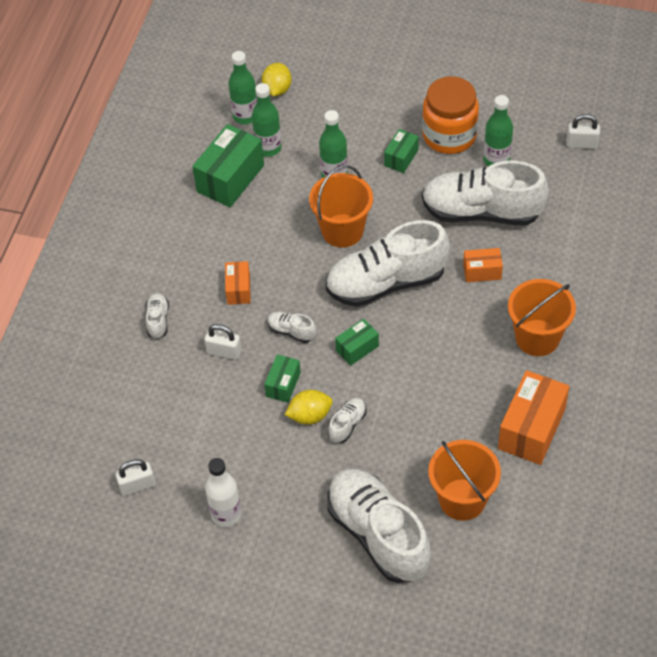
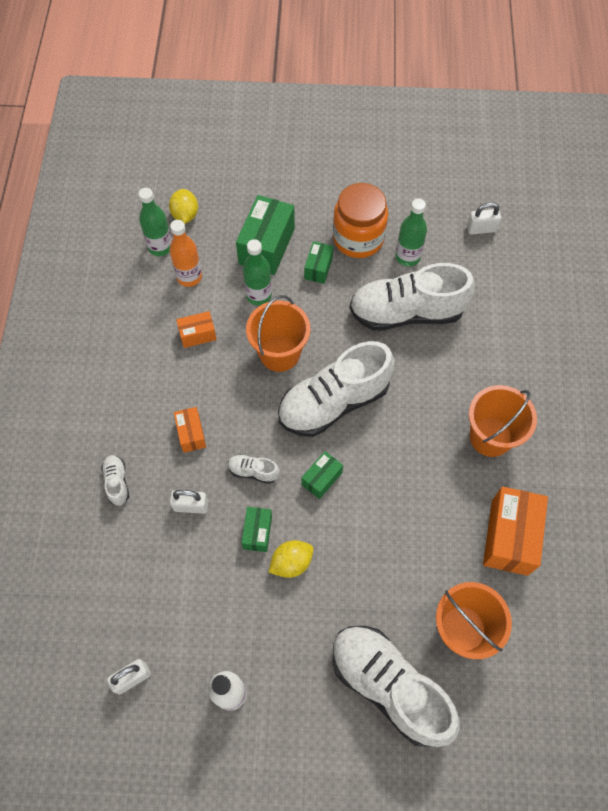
camera: 15 degrees left, 10 degrees up
(230, 178) = (159, 315): green box -> green box (267, 246)
(268, 148) = (189, 277): green bottle -> orange bottle
(347, 424) = (331, 566): white shoe -> none
(482, 271) = (422, 375): orange box -> orange box (197, 335)

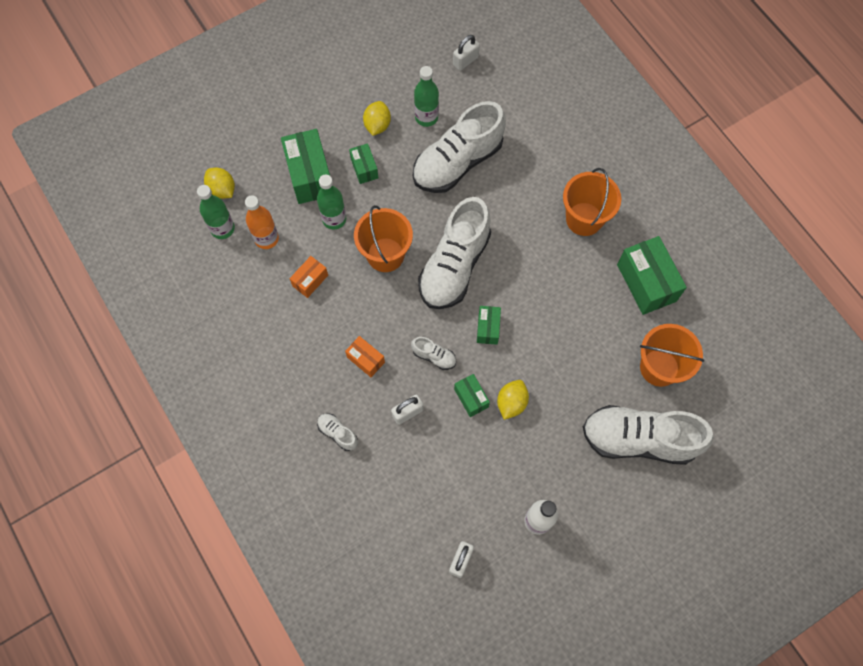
camera: 35 degrees left, 5 degrees up
(253, 471) = (434, 356): white shoe -> white shoe turned 135 degrees counterclockwise
(358, 238) = (377, 125): orange jar -> yellow lemon
(509, 537) = (646, 283): orange box -> green box

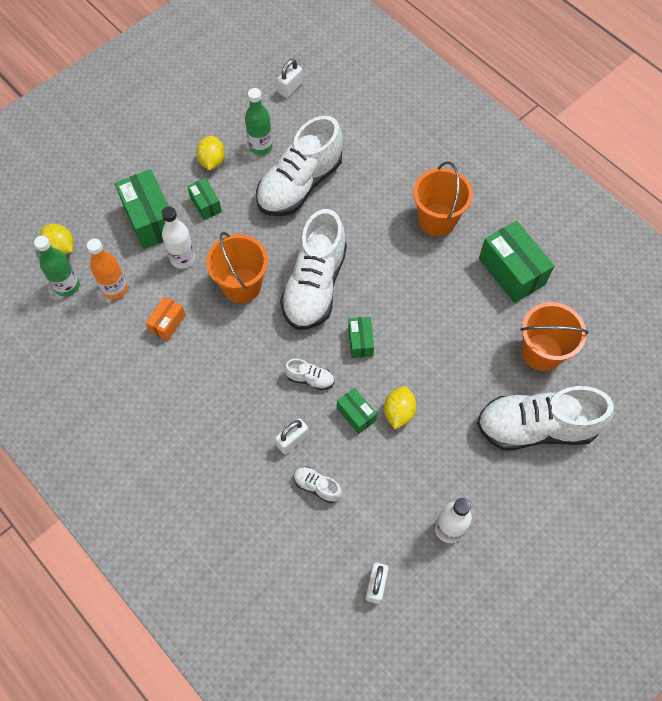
camera: 10 degrees left, 5 degrees down
(334, 219) = (183, 258): green bottle -> white bottle
(338, 433) = (222, 474): white shoe -> white shoe (317, 486)
(366, 359) = (239, 394): orange box -> none

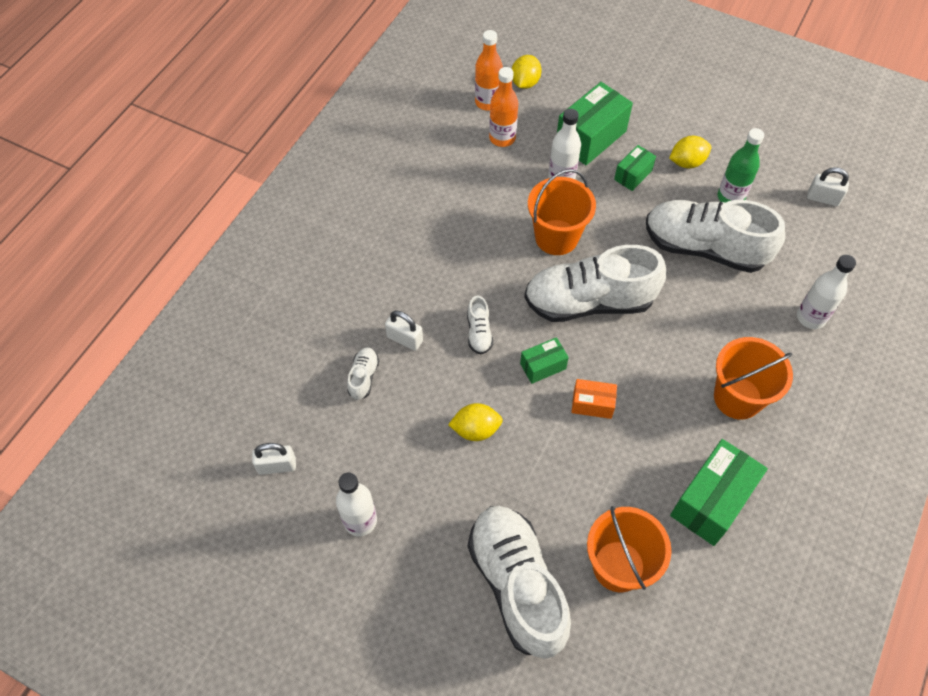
camera: 70 degrees right, 5 degrees down
(67, 286) = (487, 102): green bottle -> orange bottle
(167, 323) = (485, 191): orange box -> orange box (592, 404)
(356, 414) = (456, 388): green box -> none
(390, 144) = (810, 317): none -> white bottle

